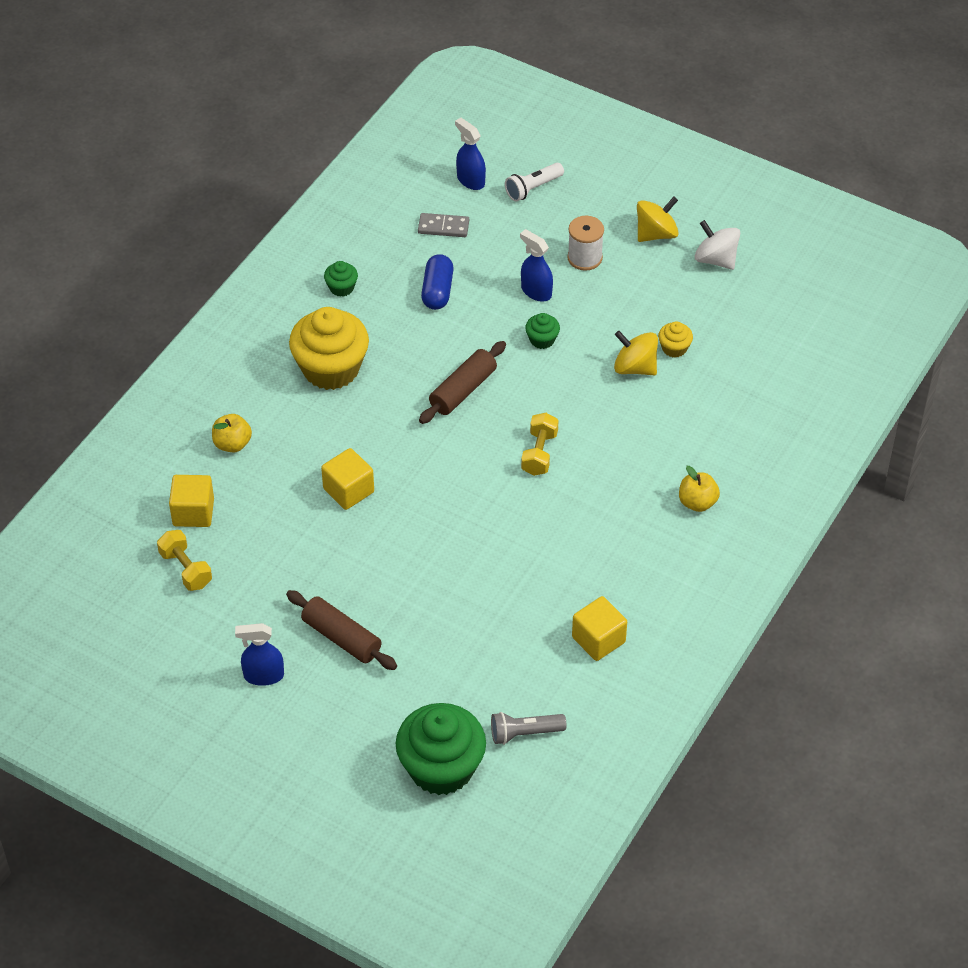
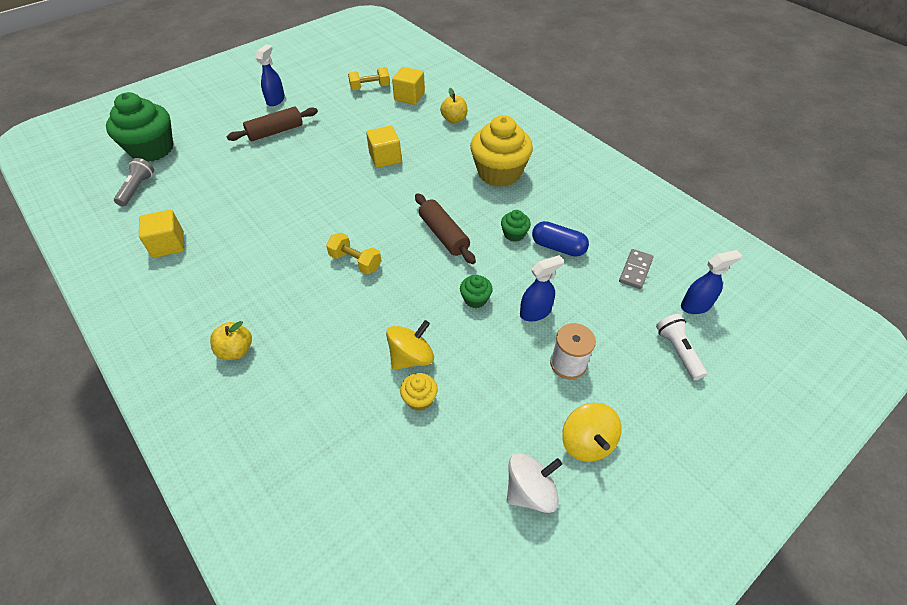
camera: 110 degrees right, 0 degrees up
(341, 288) = (580, 195): green cupcake -> green cupcake (514, 234)

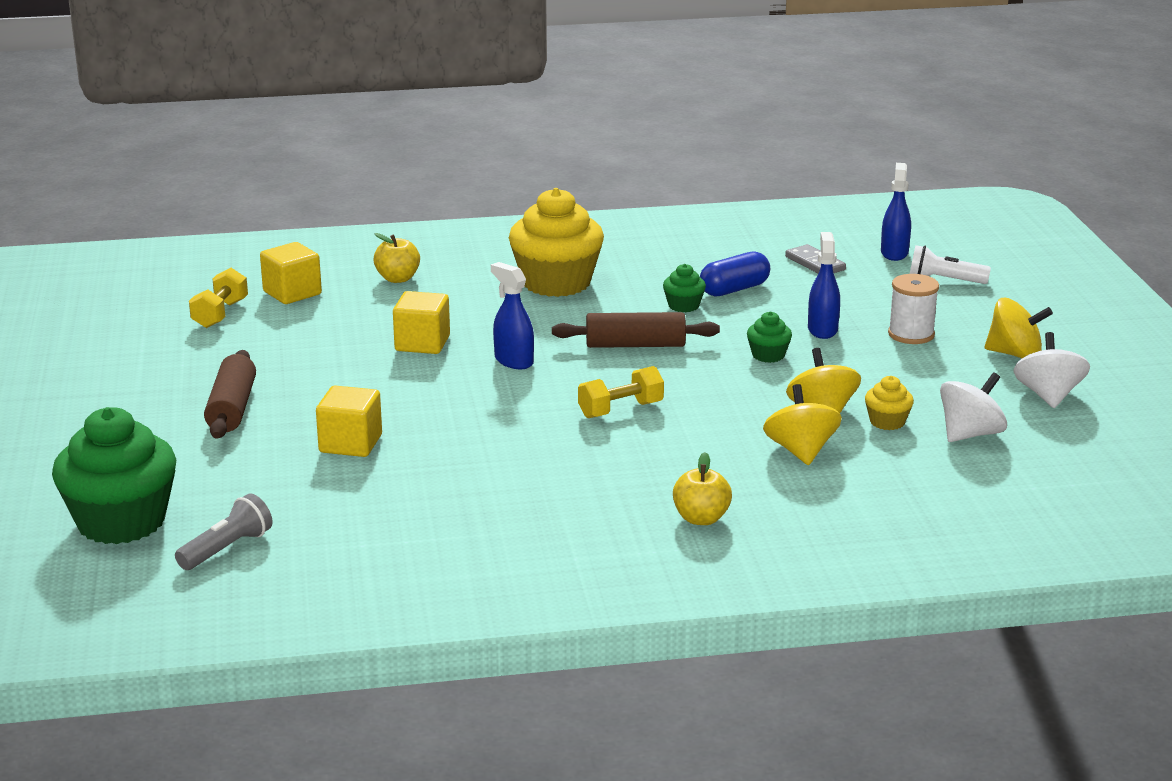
camera: 60 degrees left, 25 degrees down
(137, 189) = (227, 549): grey flashlight -> grey flashlight turned 90 degrees clockwise
(168, 245) = (417, 539): yellow cube -> yellow cube (350, 444)
(275, 100) = (135, 392): blue spray bottle -> blue spray bottle (513, 361)
(349, 366) = (800, 451): none -> yellow spinning top
(431, 458) = (970, 434): none -> white spinning top

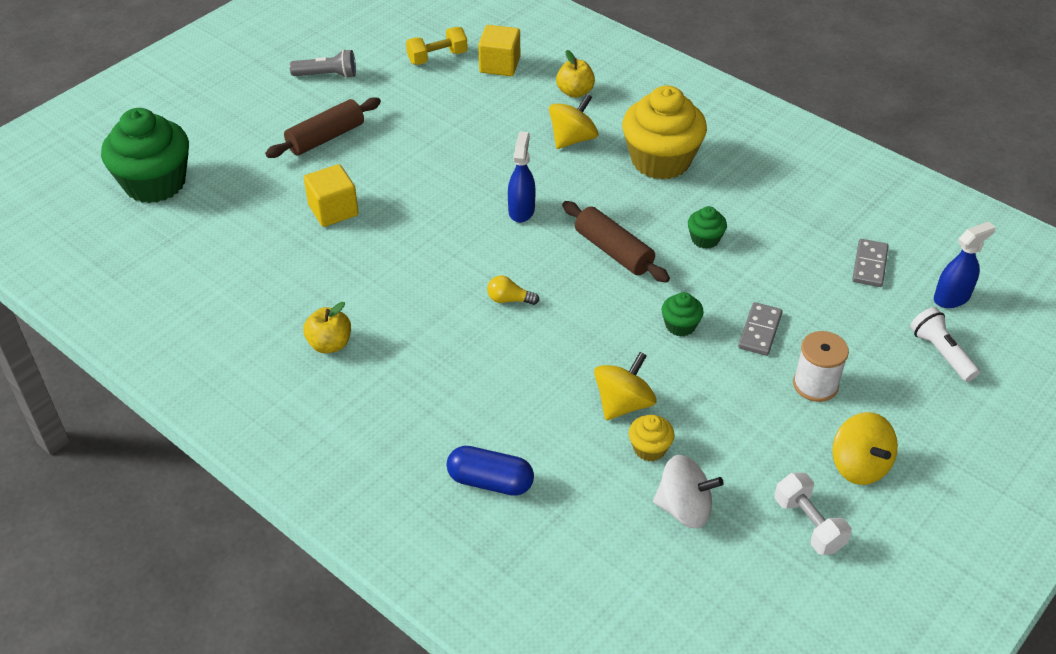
camera: 50 degrees right, 20 degrees up
(227, 549) = (162, 241): grey flashlight -> grey flashlight (327, 75)
(422, 343) = (498, 158): yellow cube -> none
(620, 410) = (509, 300): yellow dumbbell -> yellow light bulb
(701, 518) = (398, 426): yellow apple -> yellow apple (330, 344)
(734, 289) = (766, 249): blue capsule -> blue capsule (490, 481)
(800, 451) = (549, 425): yellow spinning top -> yellow spinning top (572, 139)
(822, 329) = (759, 331): blue spray bottle -> grey domino
(1048, 396) = (808, 524): white spinning top -> white dumbbell

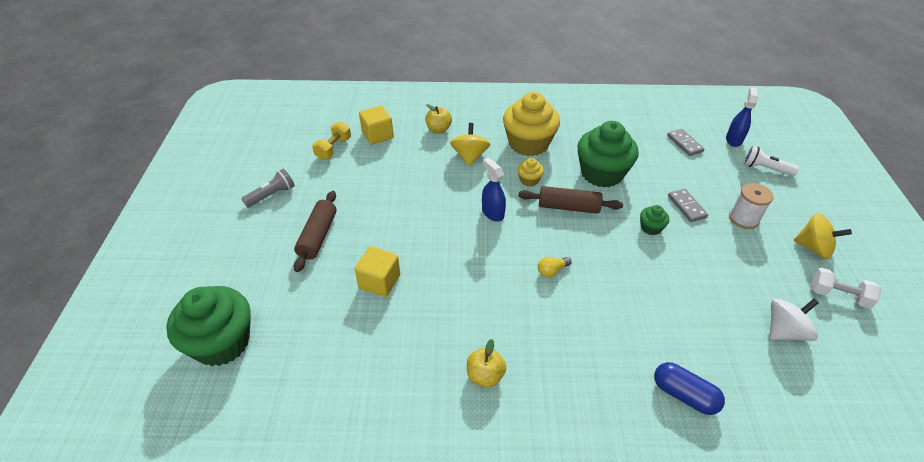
camera: 40 degrees left, 0 degrees up
(490, 481) = (684, 395): blue capsule -> blue capsule turned 60 degrees clockwise
(623, 404) = (683, 292): yellow spinning top -> none
(649, 448) = (726, 308): yellow cupcake -> yellow cupcake (529, 180)
(705, 239) = (601, 173): green cupcake -> green cupcake, size x2.27

